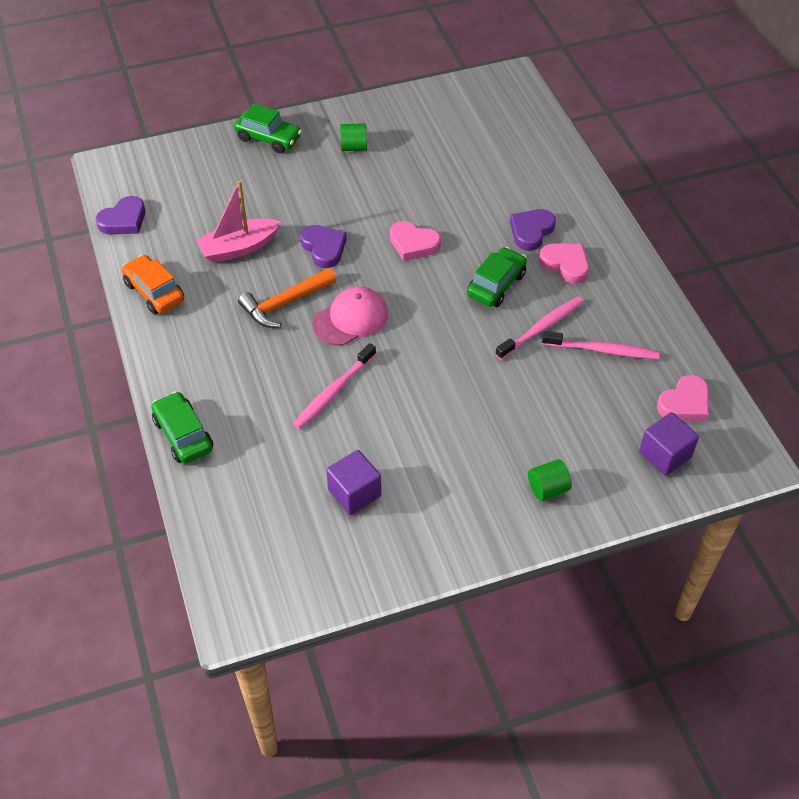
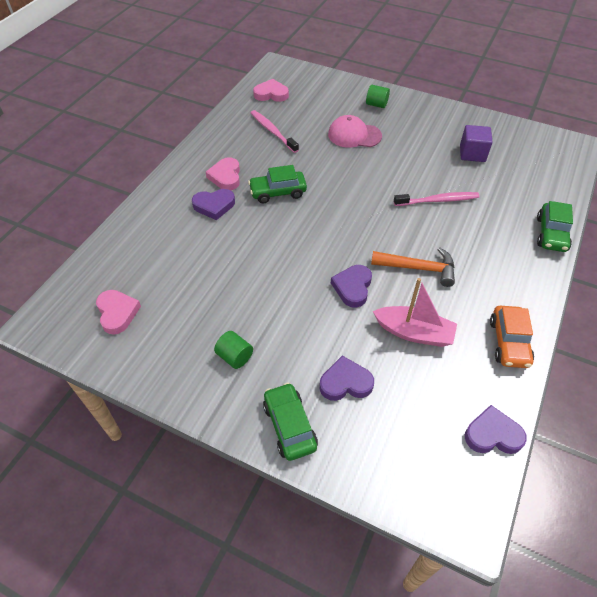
camera: 135 degrees left, 0 degrees up
(257, 183) = (345, 382): none -> purple heart
(350, 319) = (385, 231): pink cap -> pink cap (354, 135)
(413, 244) = (292, 248): pink heart -> pink heart (117, 313)
(541, 328) = (286, 158): pink toothbrush -> none
(664, 455) = (309, 86): purple cube -> none

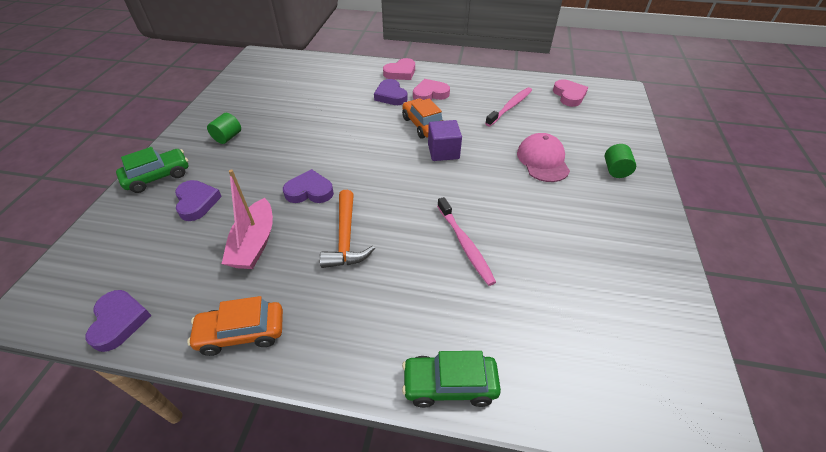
camera: 75 degrees right, 5 degrees down
(117, 313) = (268, 80): pink heart -> pink heart (400, 73)
(278, 192) = (423, 125): green car -> orange car
(472, 153) = (581, 274): purple cube -> purple cube (443, 152)

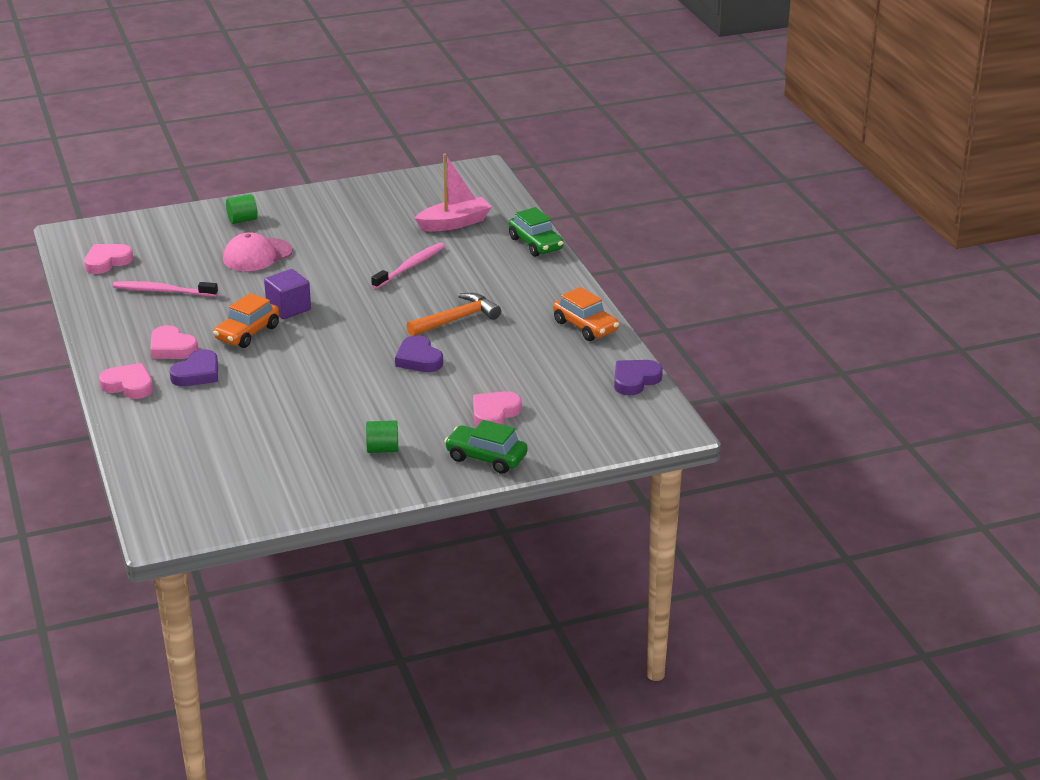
camera: 120 degrees left, 15 degrees down
(197, 202) = (494, 413): purple heart -> pink heart
(254, 243) = (507, 359): pink boat -> pink boat (454, 223)

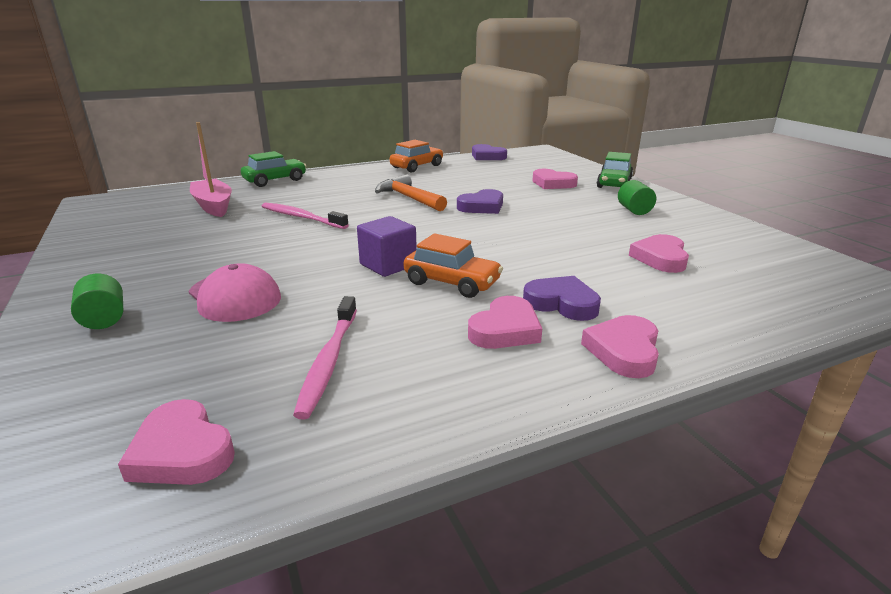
camera: 95 degrees left, 5 degrees down
(257, 434) = (660, 258): none -> pink heart

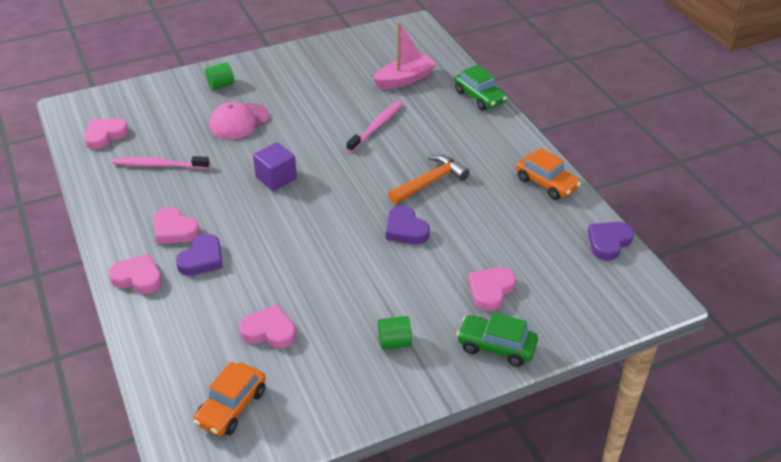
camera: 90 degrees right, 15 degrees up
(452, 282) = (242, 208): orange car -> orange car (231, 407)

